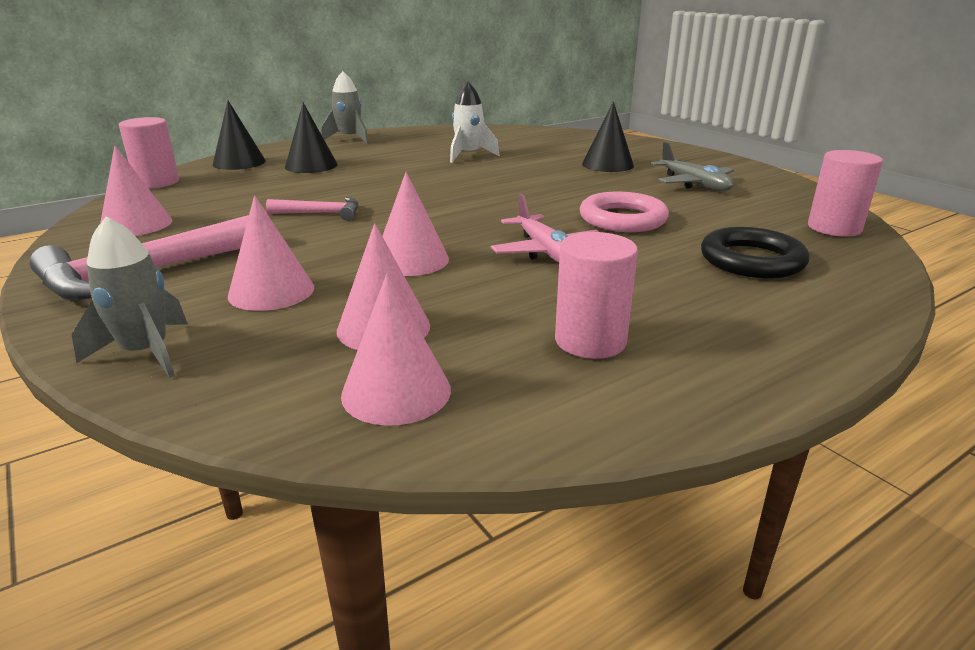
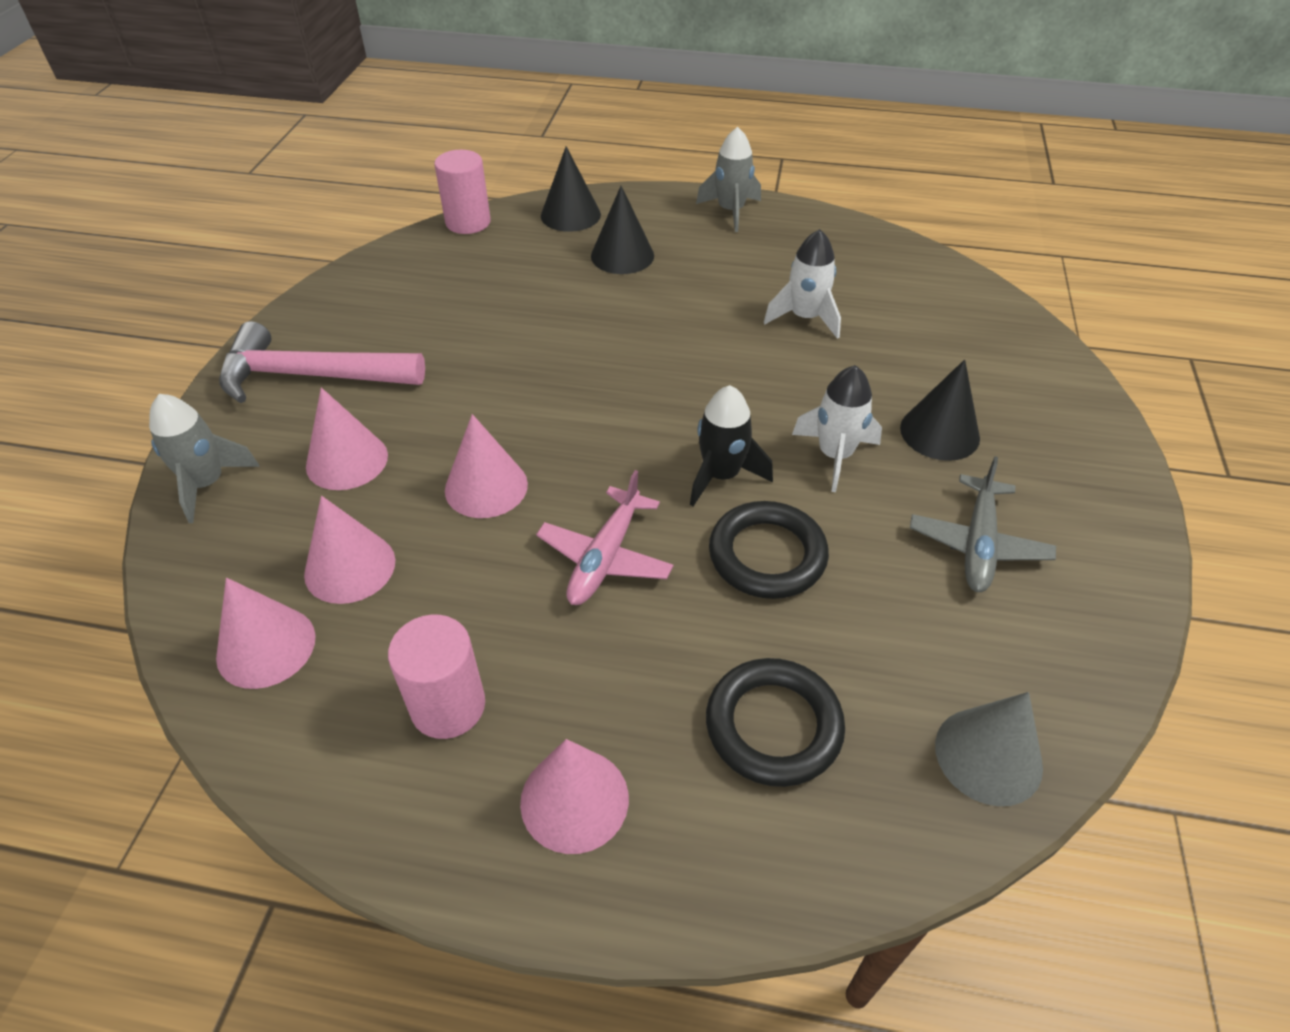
camera: 45 degrees right, 20 degrees up
(136, 224) = (379, 293): pink cone -> pink cone (574, 800)
(321, 213) = (519, 359): pink hammer -> none
(542, 207) = (721, 475): none -> black rocket
(580, 184) = (835, 455): none -> white rocket
(622, 219) = (767, 555): pink ring -> black ring
(834, 228) = (988, 755): pink cylinder -> grey cone

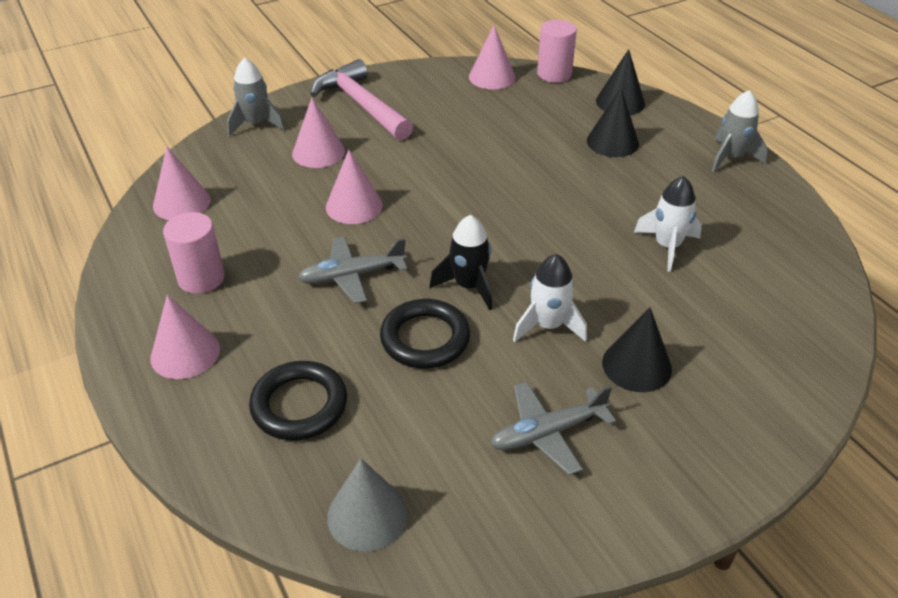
camera: 50 degrees right, 5 degrees down
(350, 567) = (252, 196): pink cone -> pink cone (492, 77)
(605, 557) = (352, 276): pink plane -> grey plane

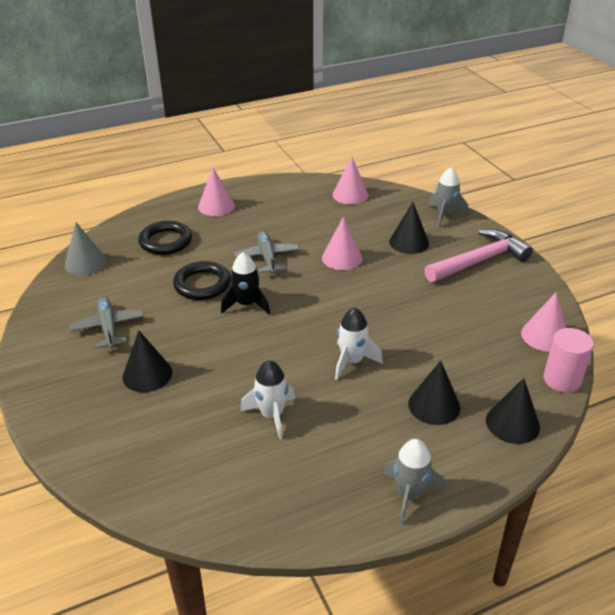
camera: 95 degrees right, 5 degrees down
(201, 278) = (276, 206): pink cylinder -> none
(318, 152) = (409, 242): pink cone -> black cone
(548, 326) = (198, 337): white rocket -> white rocket (352, 361)

